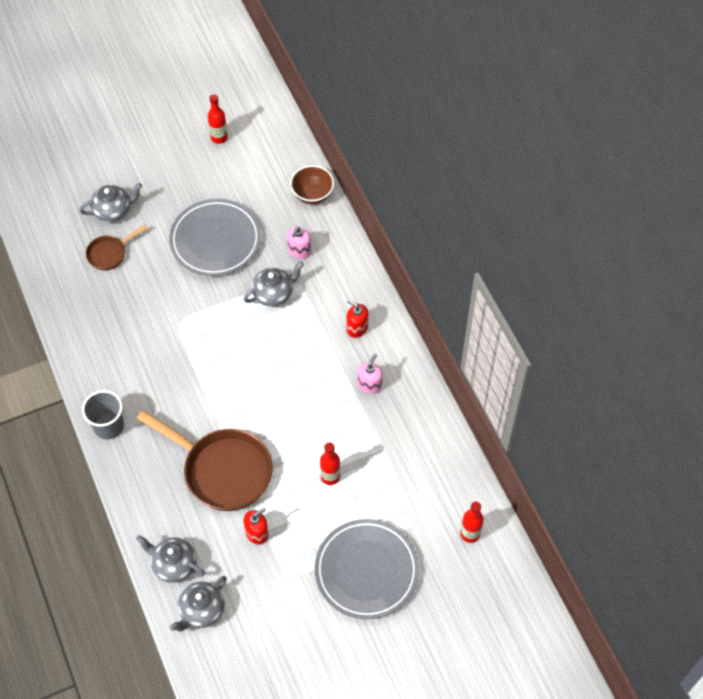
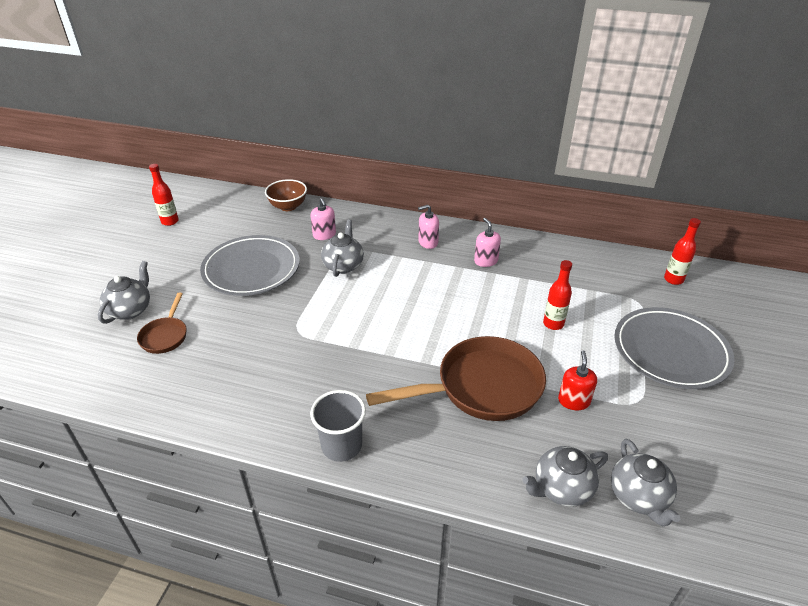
camera: 50 degrees left, 20 degrees down
(357, 328) = (428, 242): red soap dispenser -> pink soap dispenser

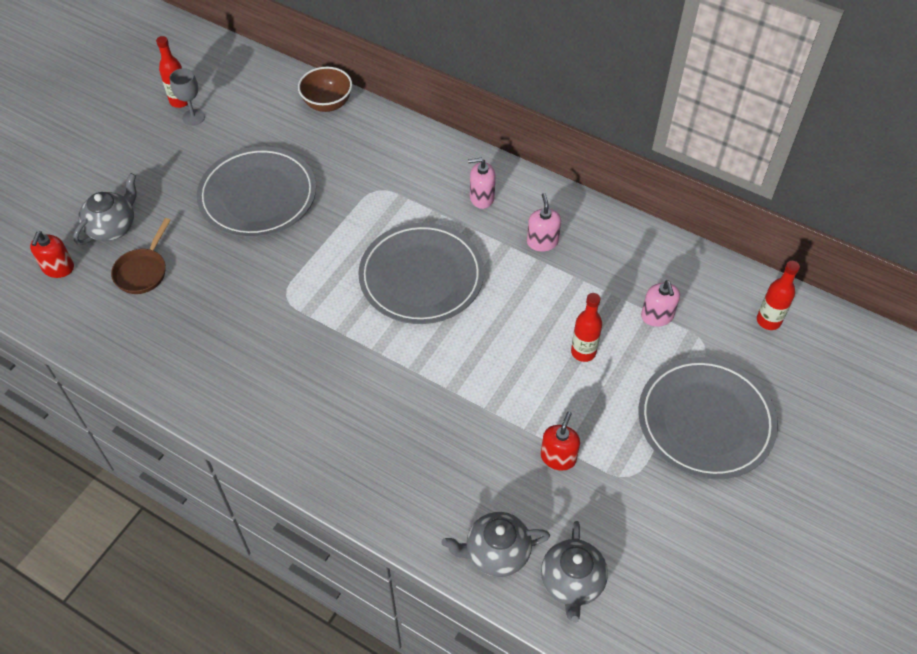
camera: 15 degrees right, 15 degrees up
(85, 347) = (58, 268): none -> red soap dispenser
(183, 229) = (193, 117): none -> grey goblet
(324, 235) = (358, 160): pink soap dispenser -> pink soap dispenser (657, 316)
(341, 446) = (290, 450): grey cup -> none
(343, 265) = (366, 212): grey teapot -> none
(404, 298) = (421, 277): none -> grey plate
(481, 387) = (462, 416): brown pan -> none

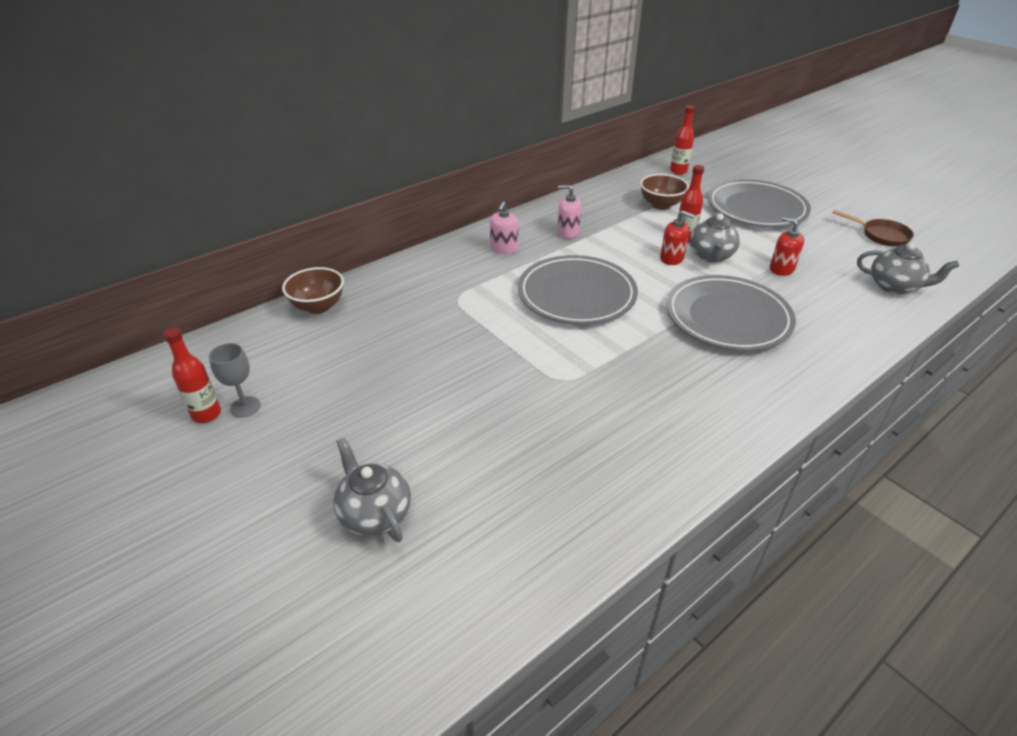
camera: 70 degrees left, 15 degrees down
(58, 268) = (413, 589): red soap dispenser -> red soap dispenser (671, 258)
(143, 271) = (467, 493): brown pan -> brown pan (881, 235)
(258, 196) = (411, 376): grey plate -> grey plate (727, 317)
(496, 553) = (871, 314): grey teapot -> grey teapot (711, 256)
(657, 316) = (661, 205): pink soap dispenser -> brown bowl

